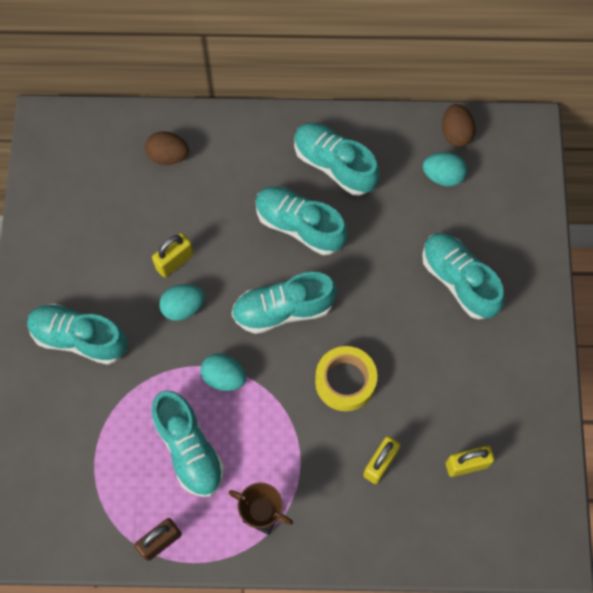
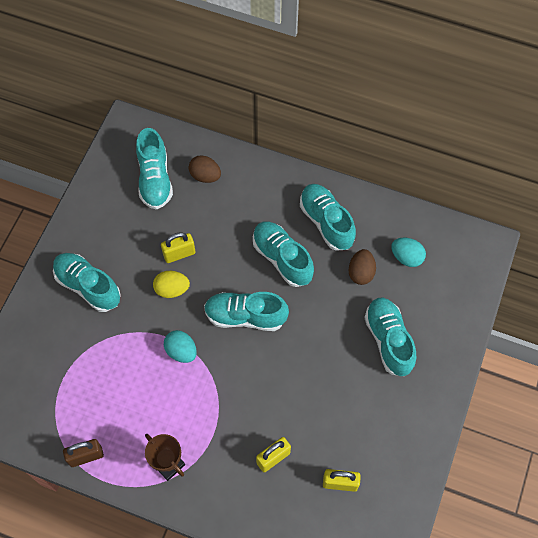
camera: 20 degrees right, 5 degrees down
(183, 307) = (172, 289): turquoise egg -> yellow egg
(189, 449) = (134, 395): turquoise shoe -> turquoise shoe (155, 179)
(345, 381) = (271, 386): yellow tape -> none
(456, 133) = (429, 228): brown egg -> brown egg (361, 273)

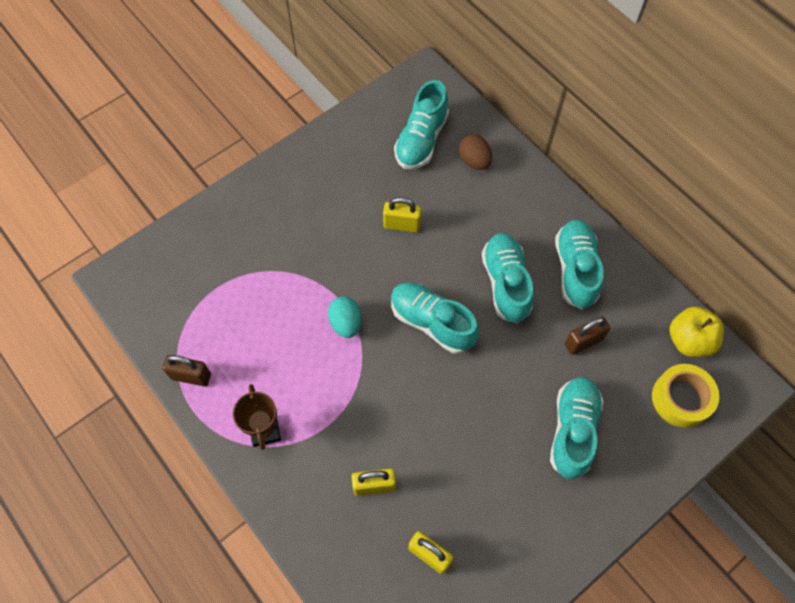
camera: 30 degrees right, 0 degrees up
(88, 286) = (294, 211): turquoise shoe -> none
(172, 289) = (373, 256): yellow egg -> none
(361, 273) = (583, 342): brown egg -> brown padlock
(406, 257) = (644, 352): turquoise egg -> none
(432, 233) = (689, 340): none -> yellow apple
(448, 277) = (681, 399): none -> yellow tape

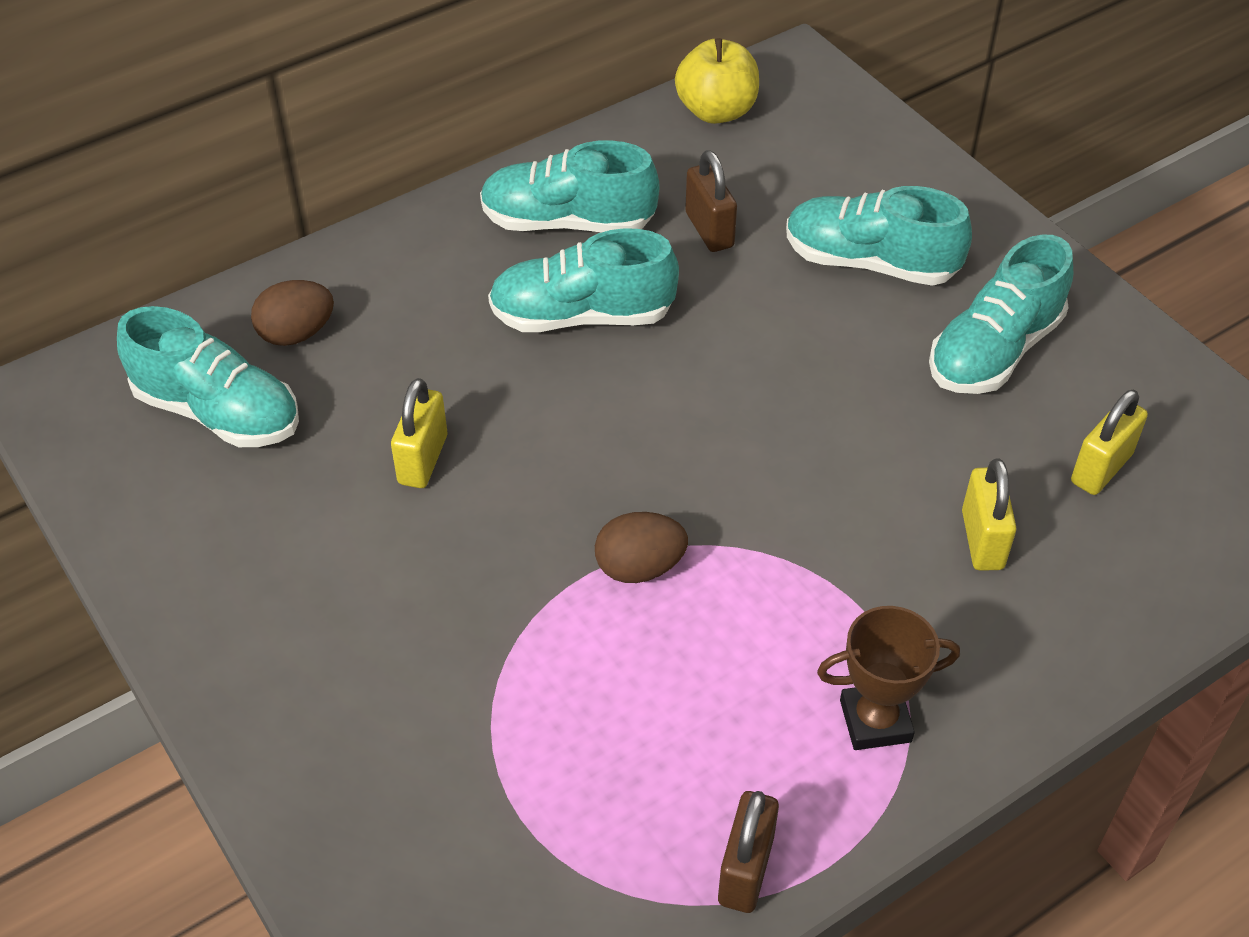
camera: 85 degrees left, 15 degrees down
(346, 323) = (639, 567): turquoise egg -> brown egg
(432, 322) = (652, 429): turquoise shoe -> turquoise shoe (994, 351)
(681, 399) = (816, 134): yellow tape -> none

